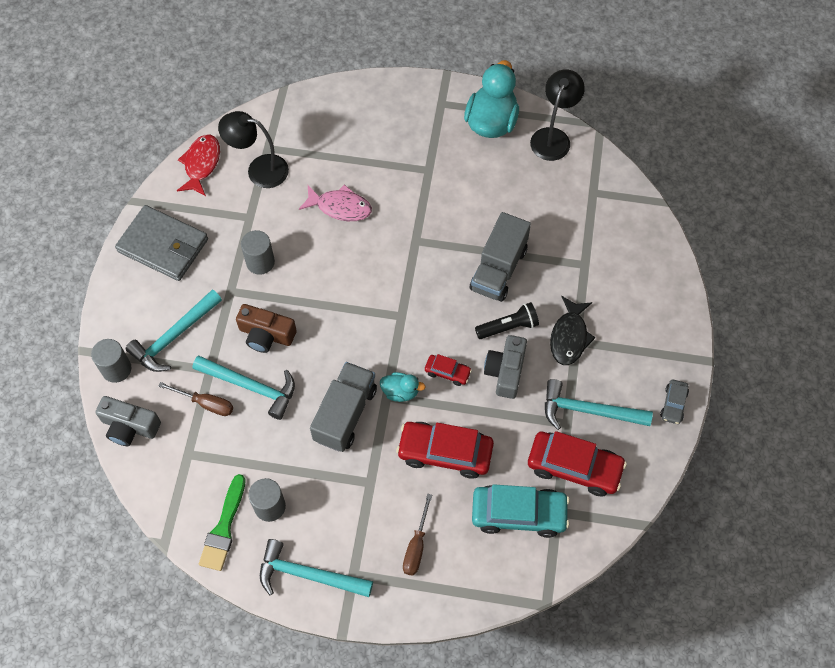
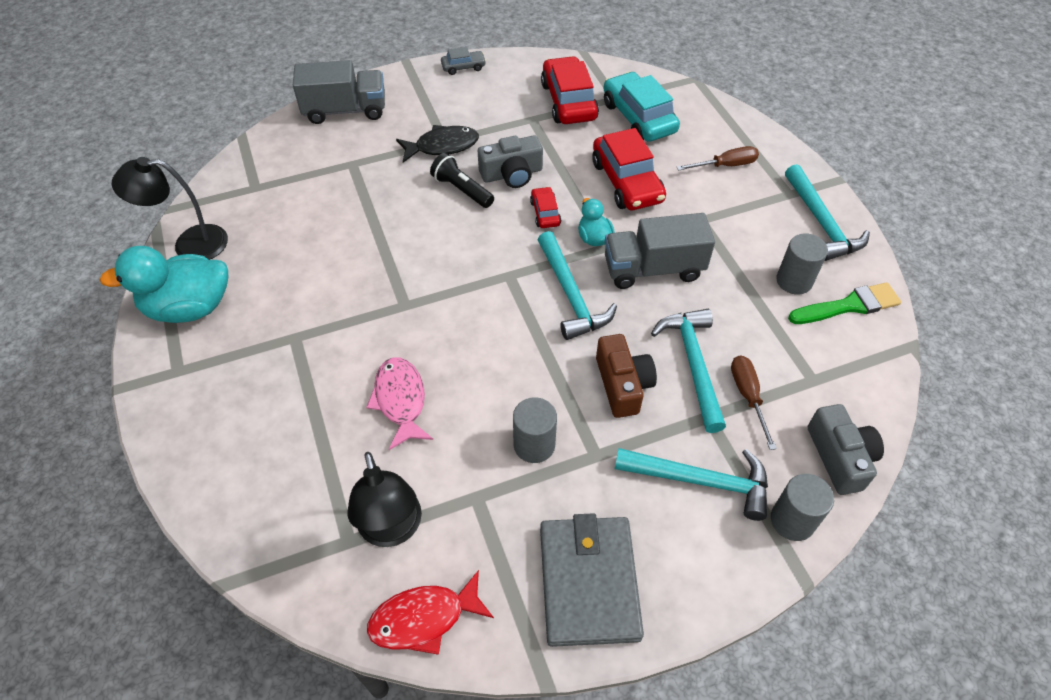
camera: 120 degrees left, 10 degrees down
(498, 269) = (398, 222): grey truck -> grey truck (345, 110)
(588, 410) = (509, 110): turquoise hammer -> turquoise hammer (571, 295)

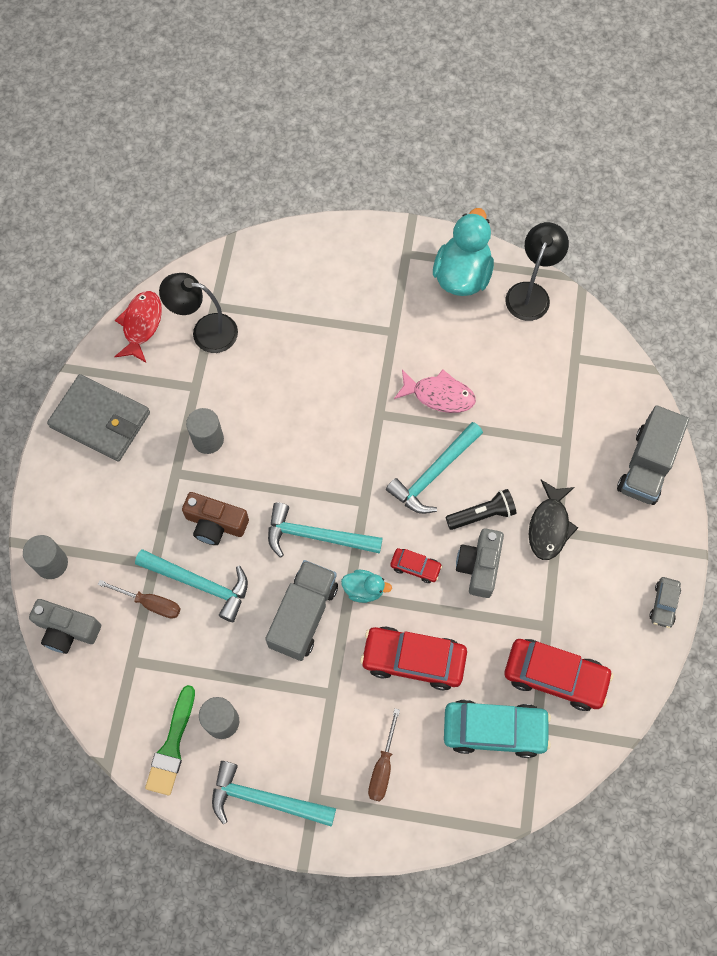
camera: 120 degrees right, 15 degrees up
(400, 400) = (295, 375): pink fish -> pink fish (439, 395)
(700, 481) = (114, 526): turquoise hammer -> turquoise hammer (433, 474)

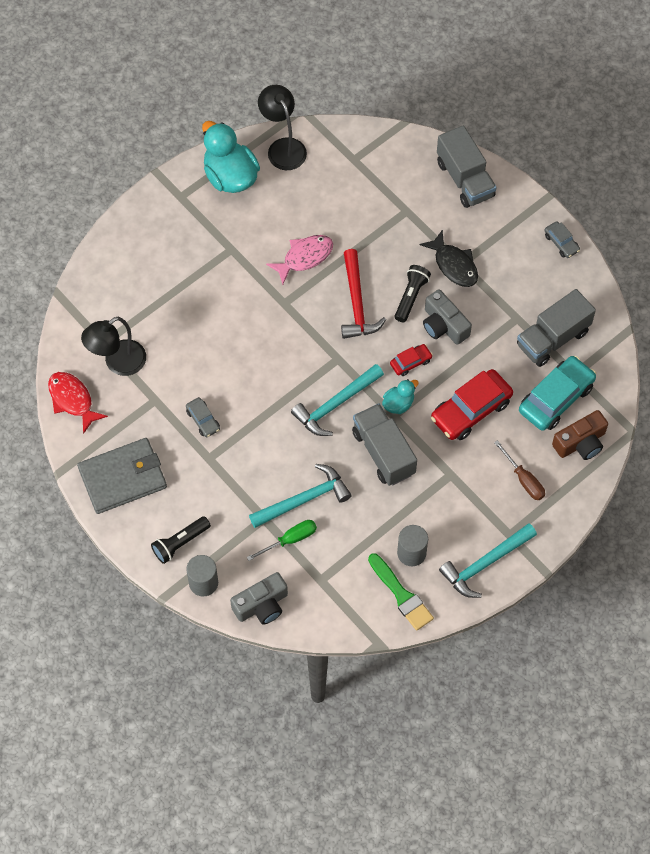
camera: 50 degrees left, 5 degrees down
(75, 514) = (180, 543): none -> black flashlight
(150, 603) = (290, 540): brown screwdriver -> green screwdriver
(208, 439) = (203, 420): grey cylinder -> grey car
(215, 524) = (270, 459): brown camera -> brown camera (580, 443)
(433, 474) = (357, 303): turquoise hammer -> red hammer
(555, 676) = (552, 338): red car -> grey truck

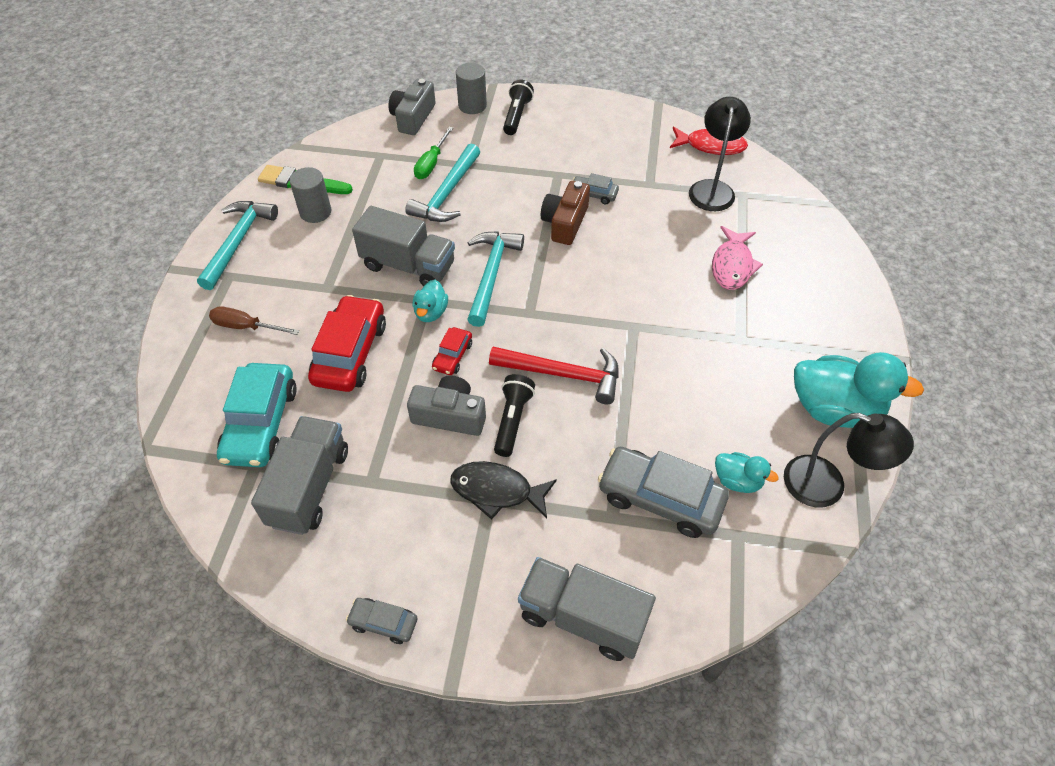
camera: 140 degrees right, 10 degrees down
(123, 478) = (608, 126): grey wallet -> none
(304, 257) = (663, 382): pink fish -> pink fish (732, 265)
(325, 181) = (737, 481): none -> turquoise duck
(357, 303) = (563, 374): red hammer -> red hammer turned 150 degrees clockwise
(373, 201) = (660, 498): none -> grey car
(411, 297) = (513, 420): black flashlight -> black flashlight turned 150 degrees counterclockwise
(580, 443) = (202, 397): brown camera -> brown camera (565, 222)

